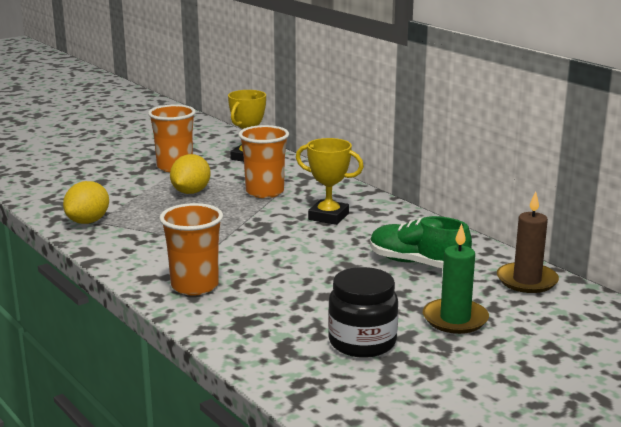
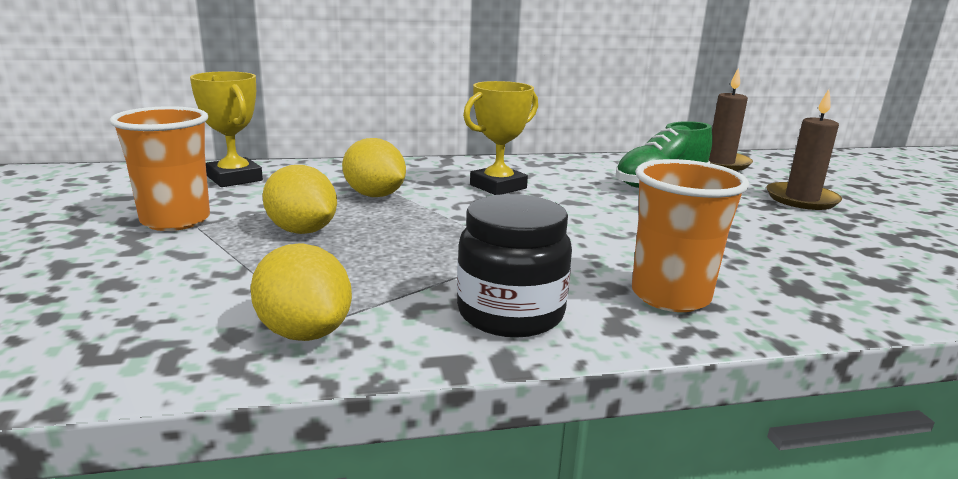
camera: 65 degrees left, 0 degrees up
(265, 192) = (374, 195): orange cup -> yellow lemon
(362, 342) = (860, 243): black jar -> black jar (510, 313)
(455, 319) = (801, 199): green candle -> brown candle

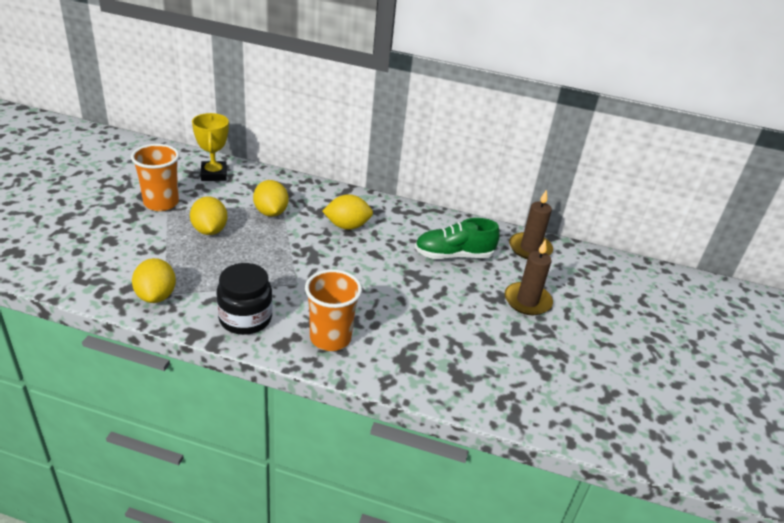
camera: 25 degrees right, 15 degrees up
(498, 186) = (347, 226): yellow trophy -> yellow lemon

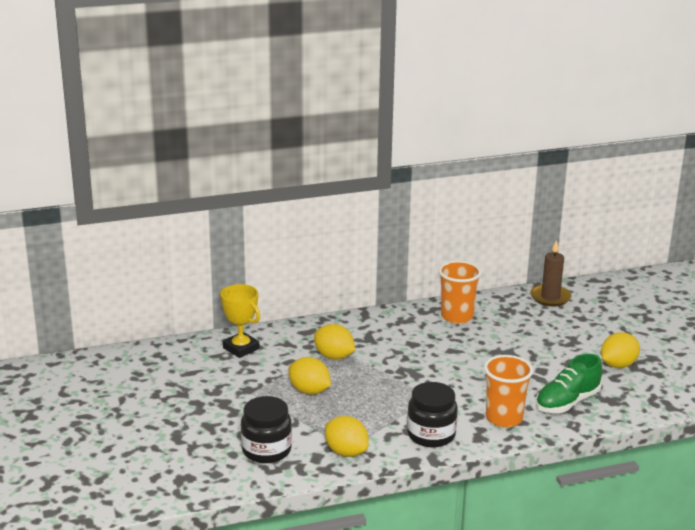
camera: 30 degrees left, 10 degrees down
(103, 261) = (266, 450): none -> black jar
(161, 203) = (237, 389): orange cup -> orange cup (457, 317)
(347, 226) = (405, 340): yellow lemon -> yellow lemon (618, 365)
(453, 255) = (507, 326): green shoe -> green shoe (567, 402)
(527, 301) = (593, 334): brown candle -> none

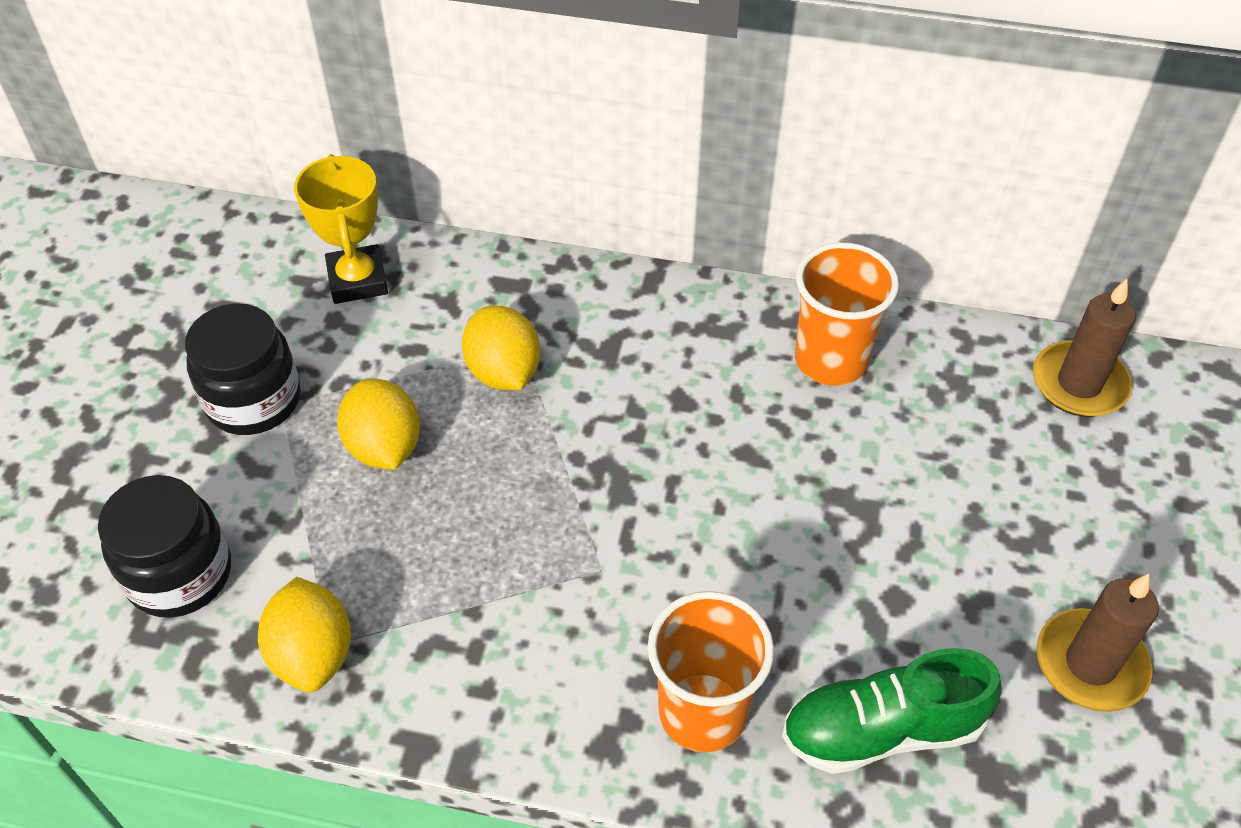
camera: 30 degrees right, 25 degrees up
(431, 435) = (514, 687): black jar -> black jar (253, 400)
(618, 365) = (1090, 664): yellow lemon -> brown candle

